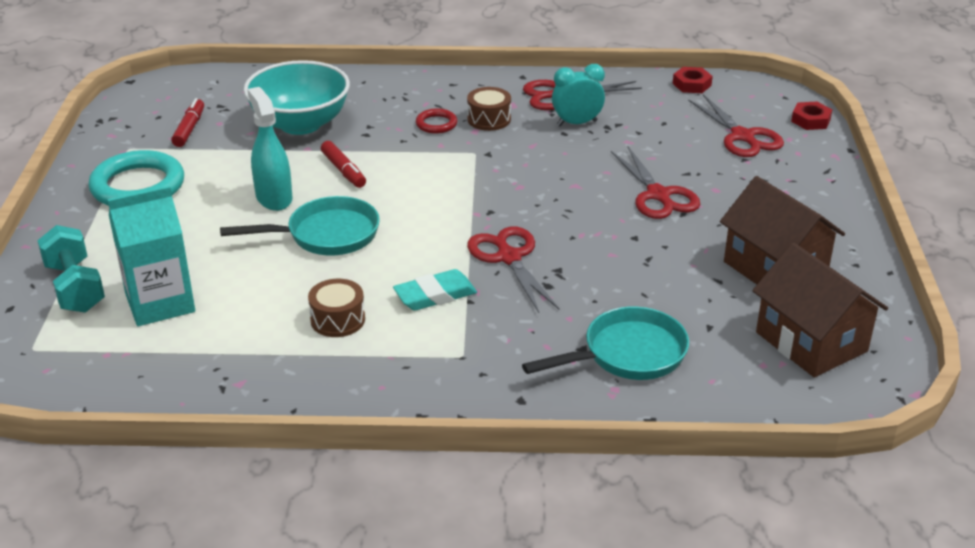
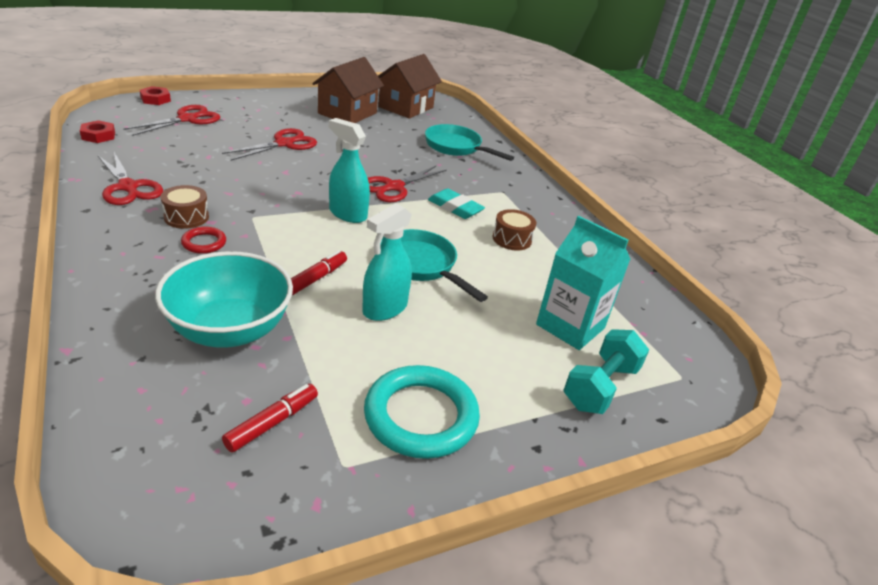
camera: 120 degrees left, 0 degrees up
(189, 129) = (272, 423): red marker -> red marker turned 150 degrees clockwise
(455, 210) = (347, 214): none -> turquoise spray bottle
(577, 123) = (183, 177): turquoise clock -> none

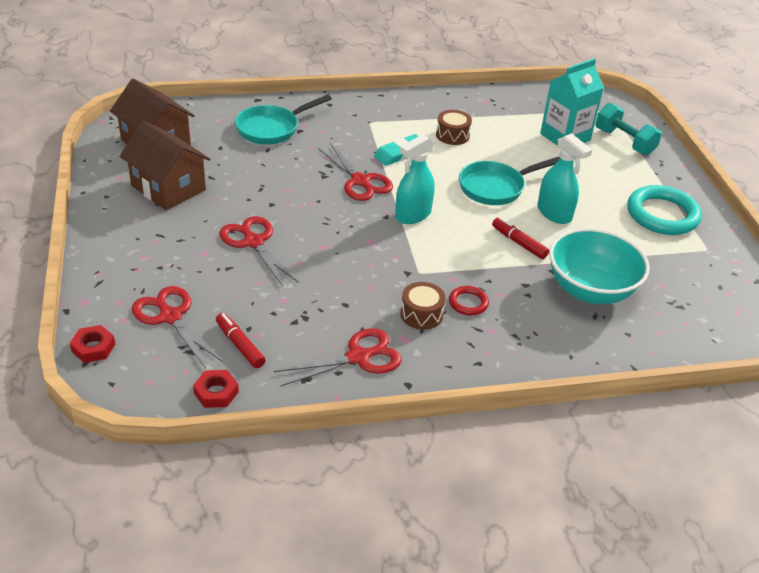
camera: 75 degrees left, 5 degrees up
(272, 423) = (679, 274): red marker -> red marker (240, 345)

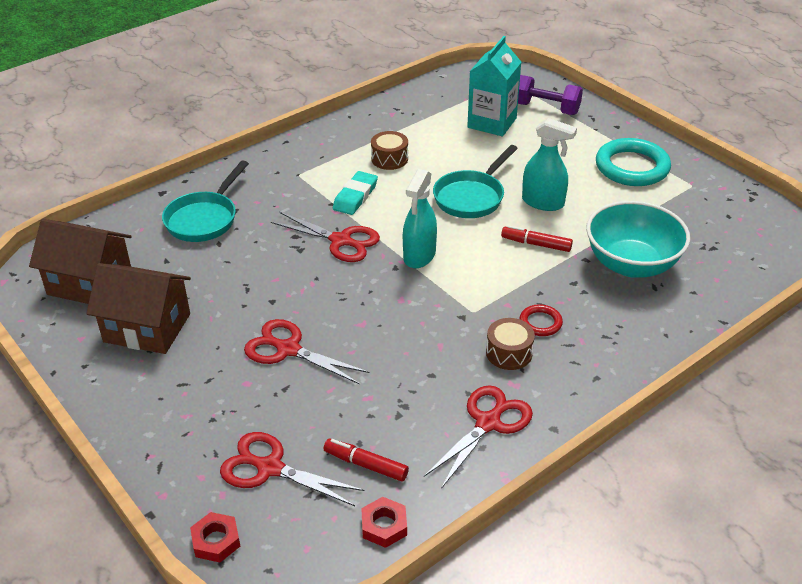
camera: 25 degrees left, 0 degrees up
(624, 142) = (545, 109): turquoise dumbbell -> purple dumbbell

